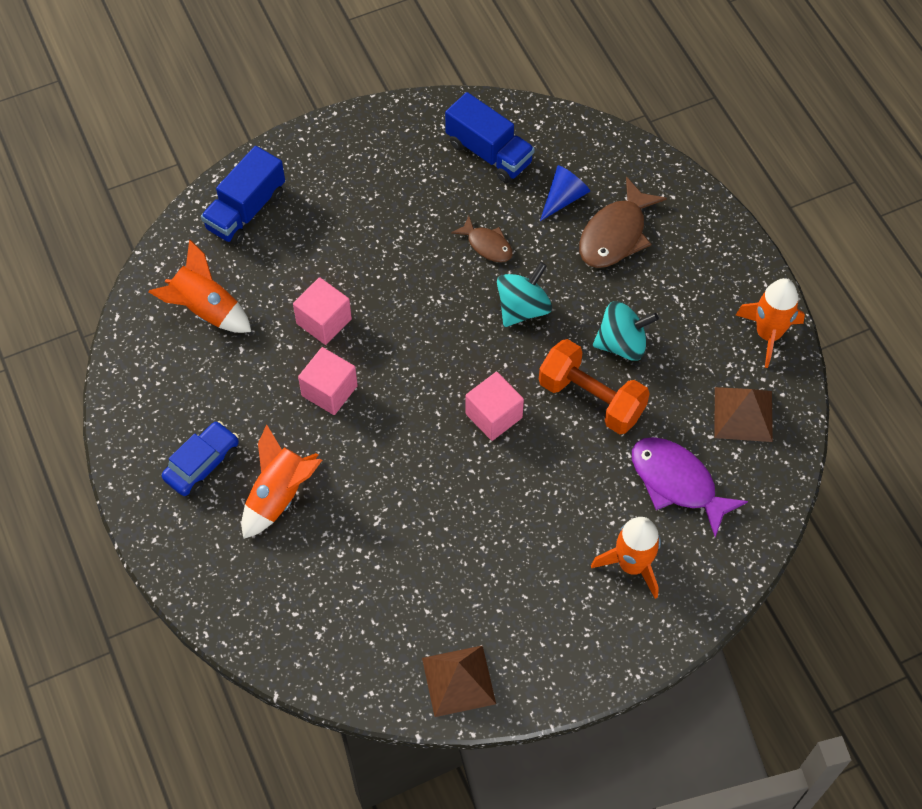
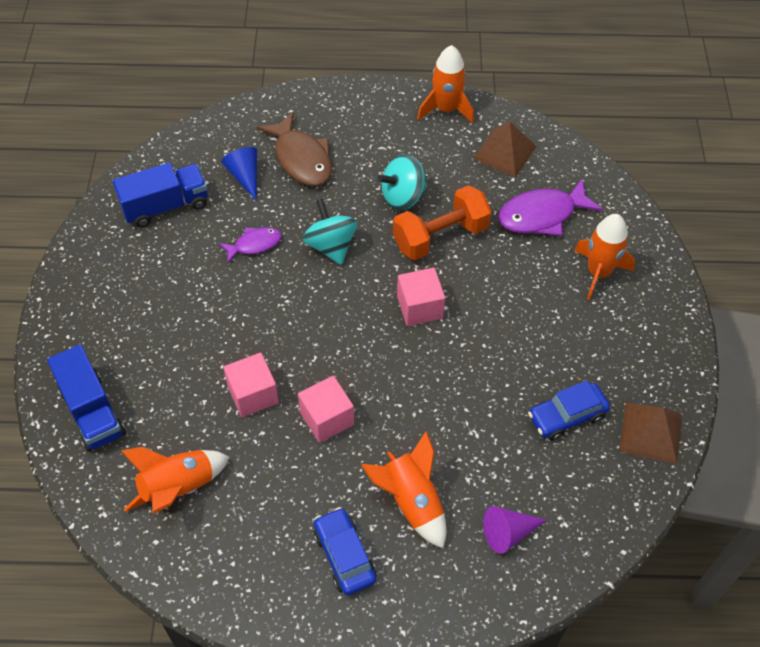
camera: 65 degrees left, 5 degrees down
(286, 589) = (508, 533): none -> purple cone
(437, 595) = (566, 416): none -> blue car
(487, 245) = (254, 244): brown fish -> purple fish
(622, 344) = (402, 197): turquoise spinning top -> turquoise spinning top turned 135 degrees counterclockwise

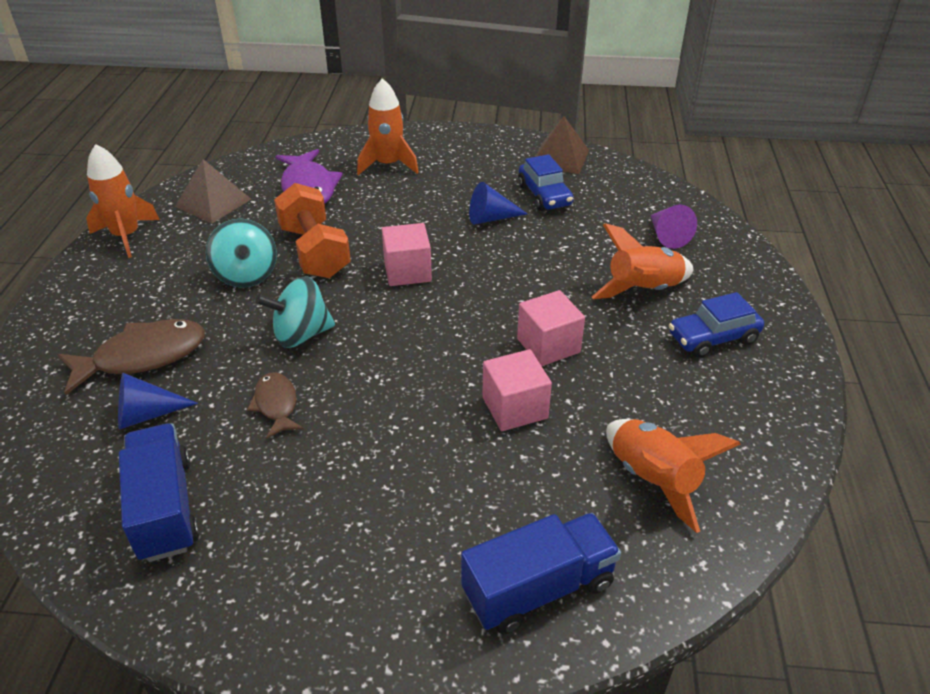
camera: 85 degrees left, 15 degrees down
(254, 244) = (276, 405): purple fish -> brown fish
(515, 368) = (491, 218): none -> blue cone

